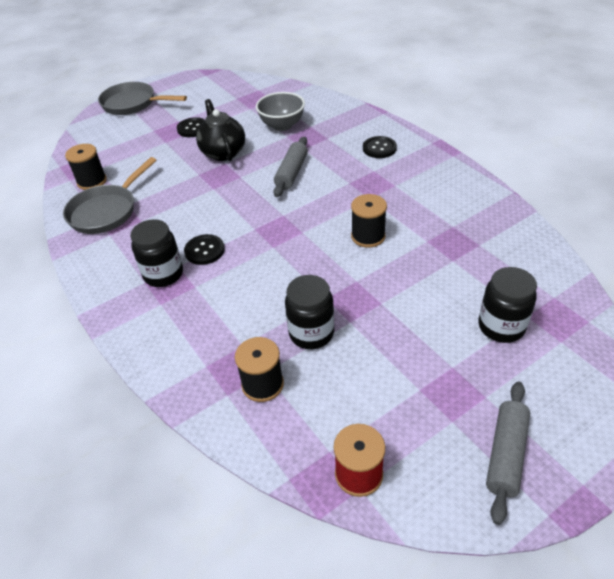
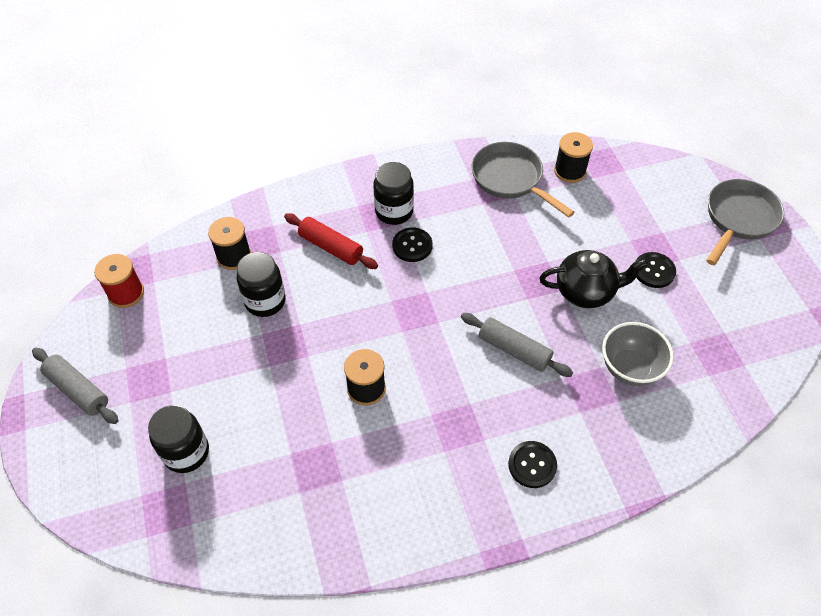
camera: 105 degrees right, 10 degrees up
(224, 306) = (331, 247): none -> red rolling pin

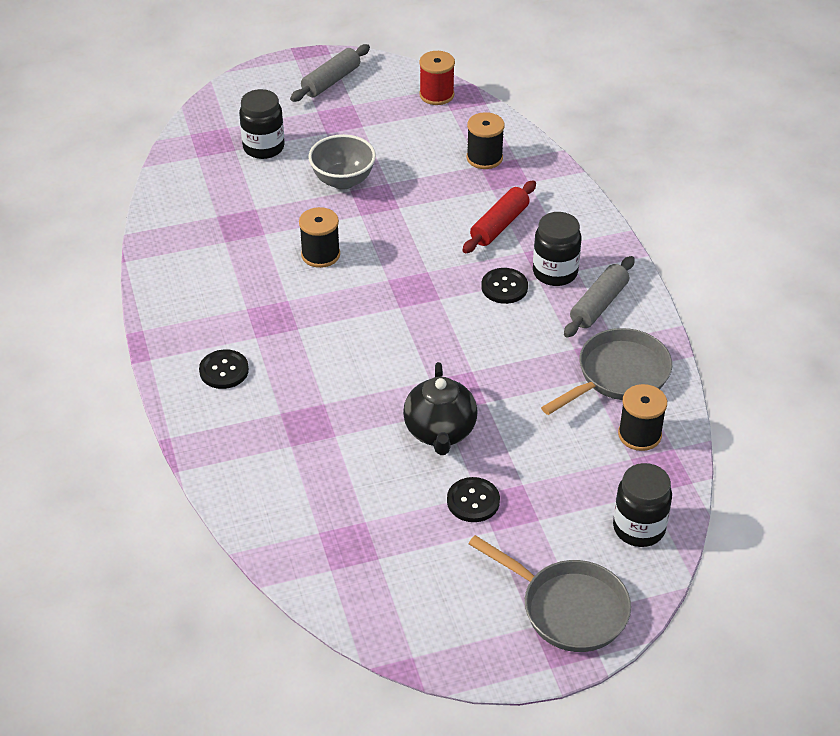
camera: 90 degrees right, 10 degrees down
(265, 301) = (427, 182): black jar -> black jar (639, 528)
(514, 350) = (361, 365): grey rolling pin -> grey rolling pin (599, 305)
(630, 368) = (332, 460): grey bowl -> grey bowl (343, 181)

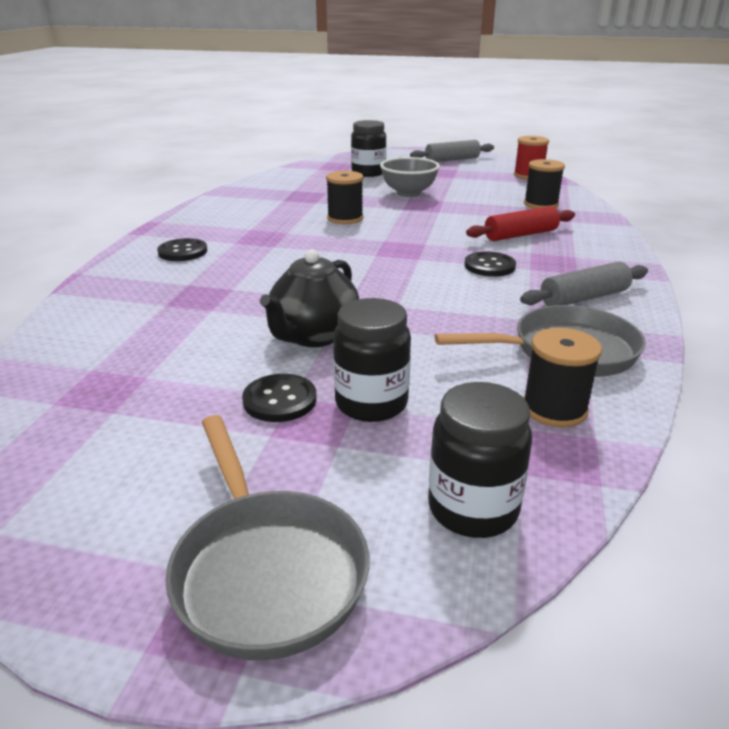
camera: 30 degrees right, 15 degrees down
(555, 272) = (552, 269): black jar -> black jar (371, 403)

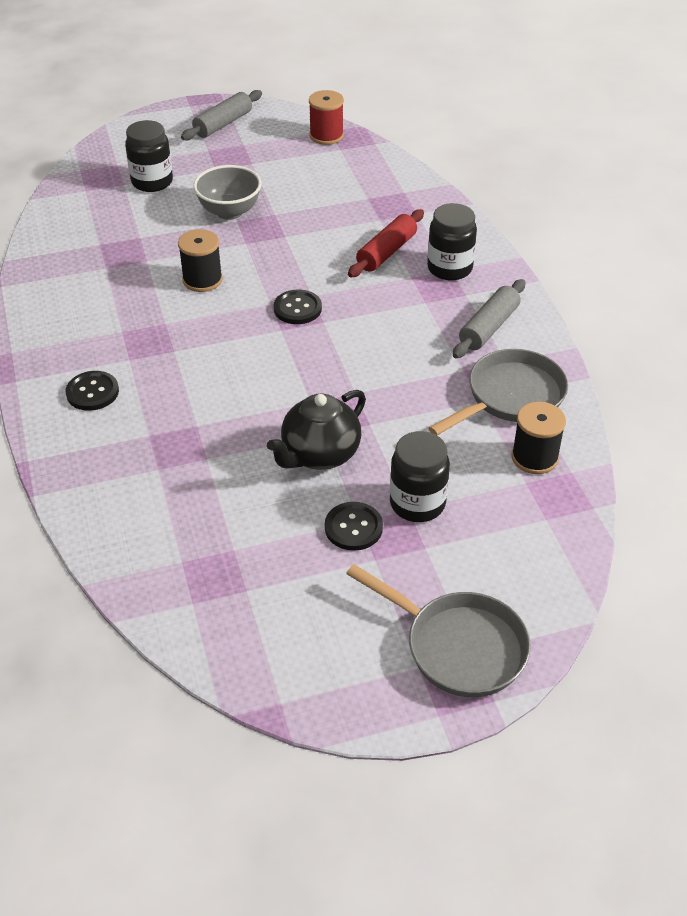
camera: 30 degrees left, 15 degrees up
(313, 336) = (319, 455): black teapot -> black teapot turned 45 degrees clockwise
(473, 509) = (536, 557): black jar -> black jar (449, 268)
(489, 266) = (391, 311): black button -> black button (297, 308)
(541, 204) = (372, 191): black spool -> none

